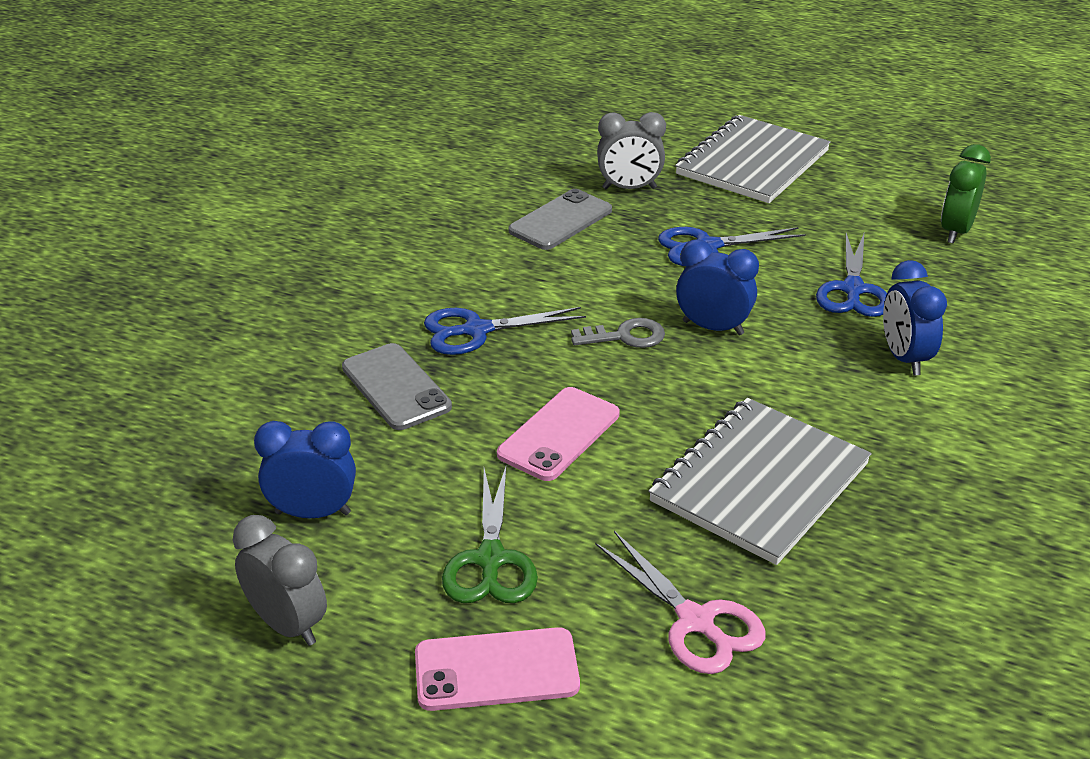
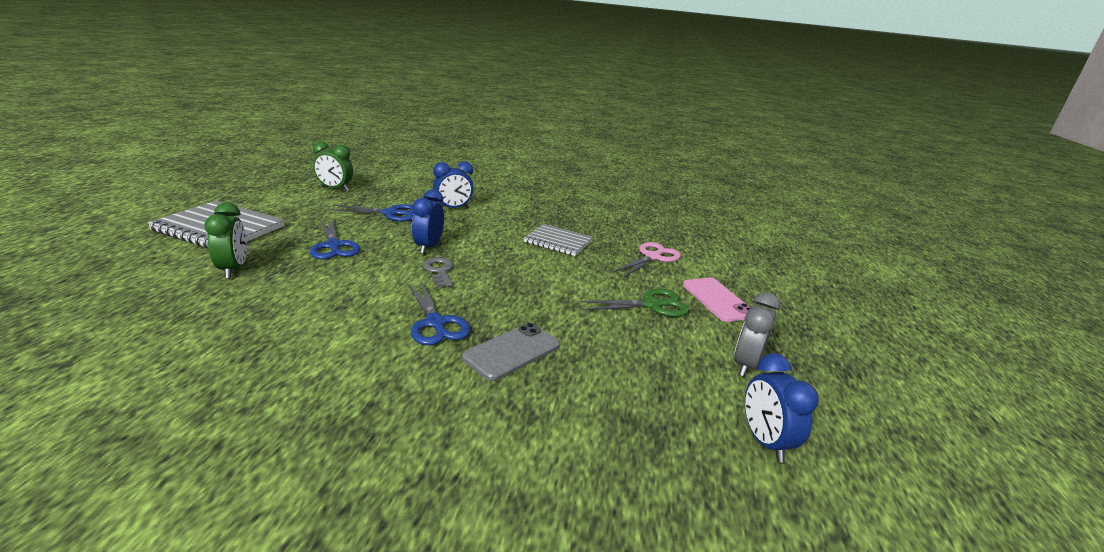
camera: 105 degrees left, 10 degrees down
(313, 513) = (656, 370): blue clock -> blue clock (764, 441)
(559, 434) = (542, 289): pink phone -> none
(560, 220) = (275, 296): grey phone -> none
(629, 188) = (233, 269): grey clock -> green clock
(760, 483) = (558, 241): grey notebook -> grey notebook, size x0.64

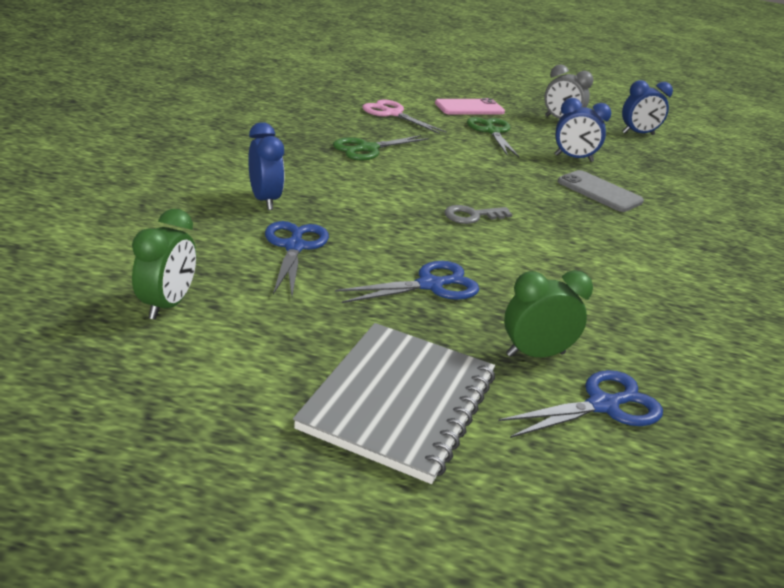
camera: 90 degrees left, 5 degrees up
(428, 247) = (409, 220): blue clock -> blue clock (573, 158)
(436, 323) = (578, 220): blue scissors -> blue scissors (603, 405)
(558, 241) = (367, 149): grey notebook -> green scissors

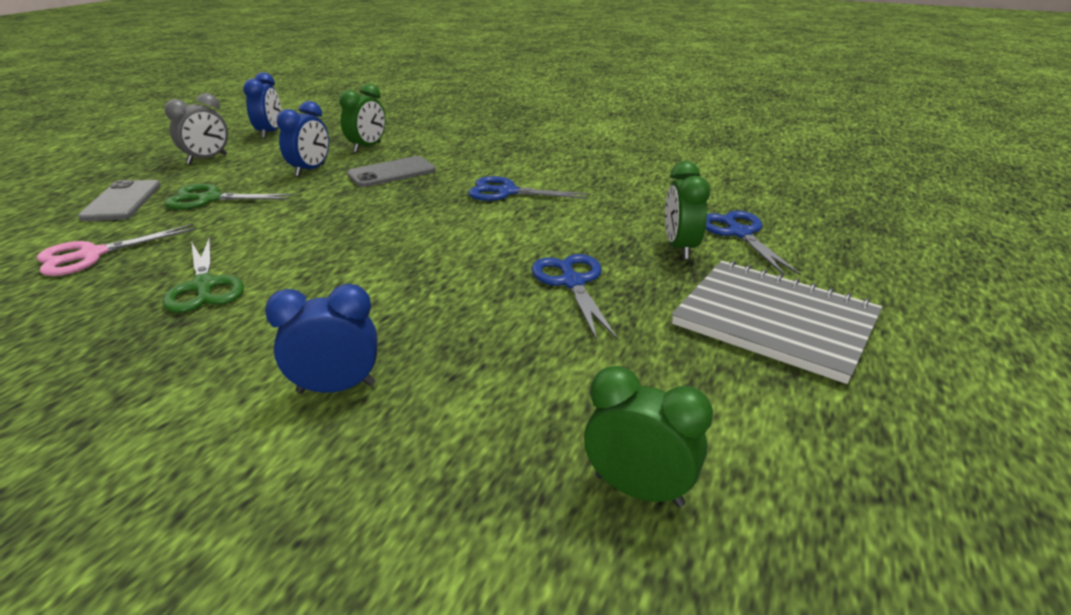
camera: 75 degrees left, 0 degrees up
(294, 246) = (482, 367): blue scissors -> blue scissors (506, 192)
(469, 108) = (122, 201): pink phone -> grey phone
(472, 216) = (426, 241): grey key -> none
(648, 176) = (367, 147): none -> green clock

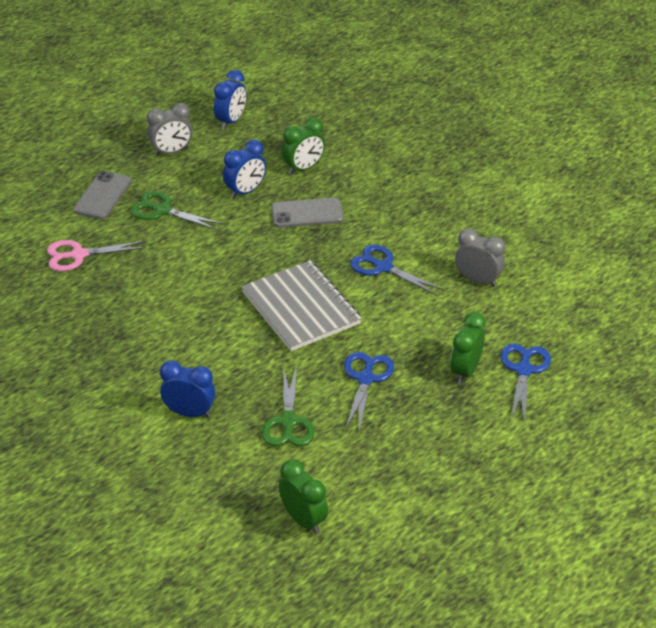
camera: 25 degrees right, 10 degrees up
(204, 286) = (140, 309): green scissors -> green scissors (288, 422)
(614, 183) = (477, 280): none -> grey clock
(775, 322) = (467, 453): grey notebook -> grey notebook (300, 308)

